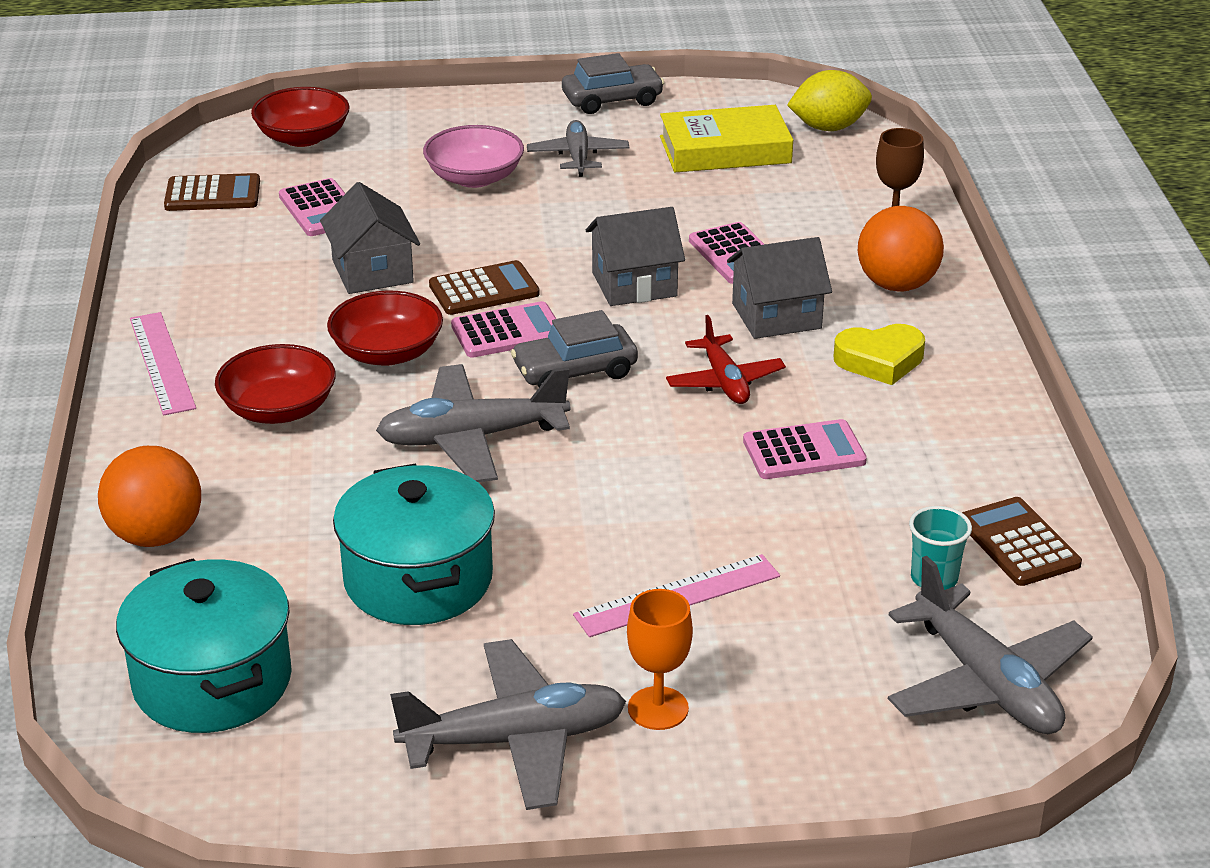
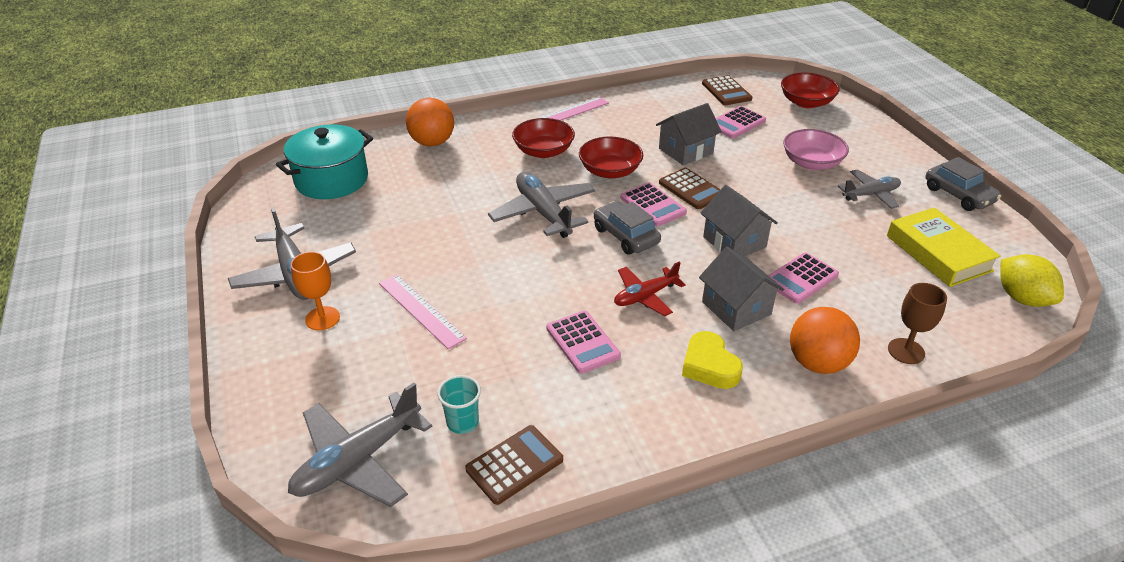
camera: 75 degrees right, 5 degrees up
(418, 579) = (416, 220): turquoise pot -> none

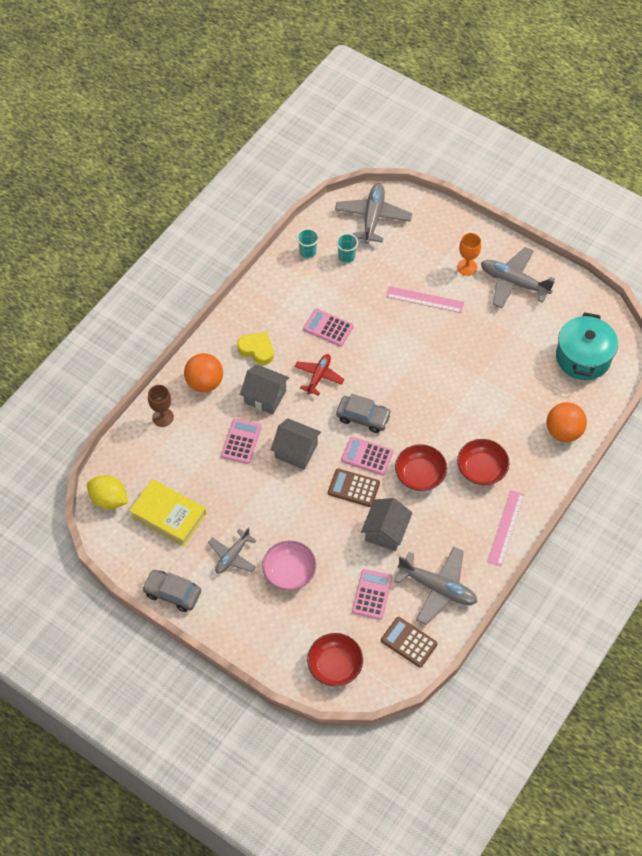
camera: 145 degrees right, 20 degrees up
(514, 465) = (307, 252): brown calculator -> turquoise cup
(543, 213) = (427, 408): grey plane -> grey plane (437, 588)

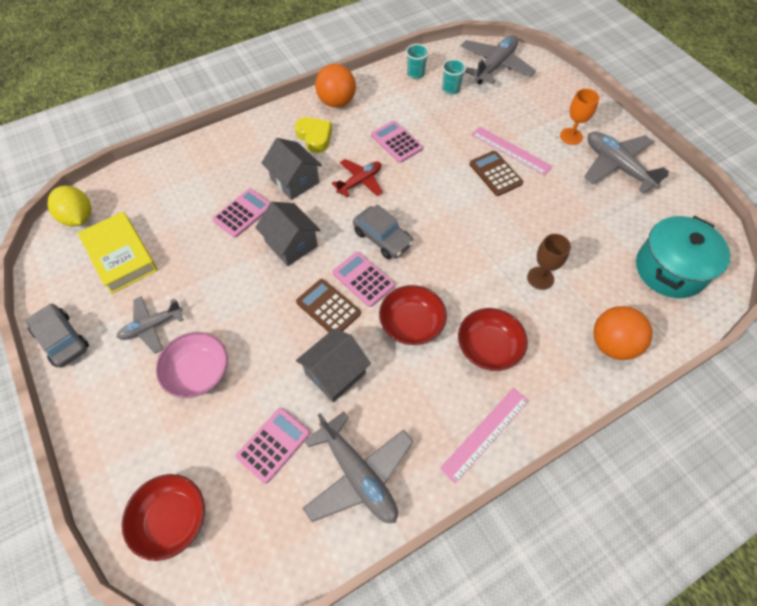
camera: 25 degrees right, 0 degrees up
(163, 417) = (185, 163): brown goblet -> brown goblet (540, 278)
(205, 382) = (246, 147): orange ball -> orange ball (337, 102)
(409, 642) = (281, 533): brown calculator -> brown calculator (495, 173)

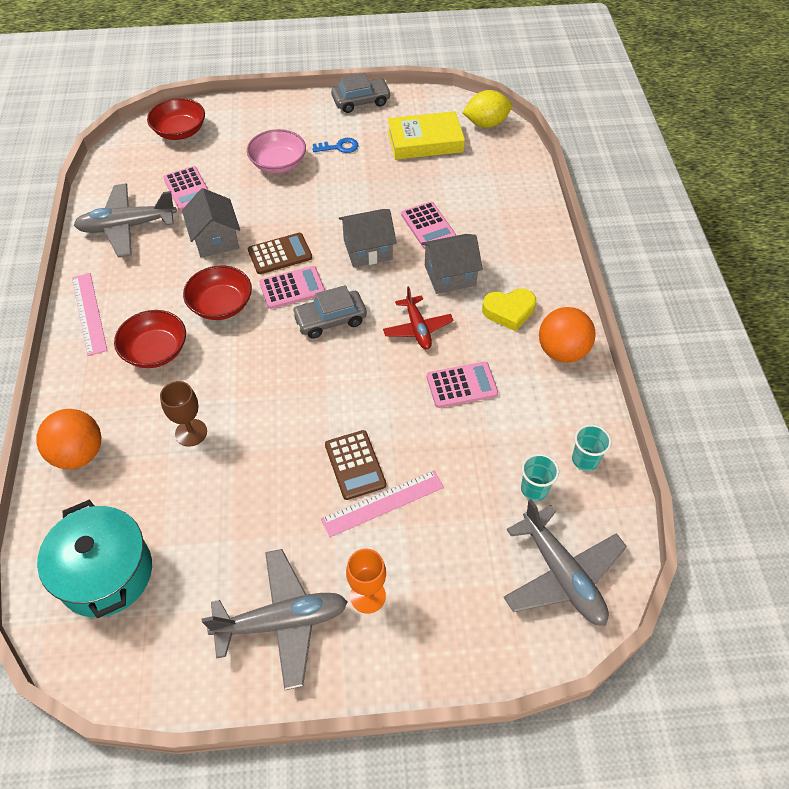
camera: 115 degrees right, 5 degrees down
(152, 326) = (339, 147): grey plane -> blue key
(495, 173) = (355, 465): brown calculator -> brown calculator turned 75 degrees clockwise

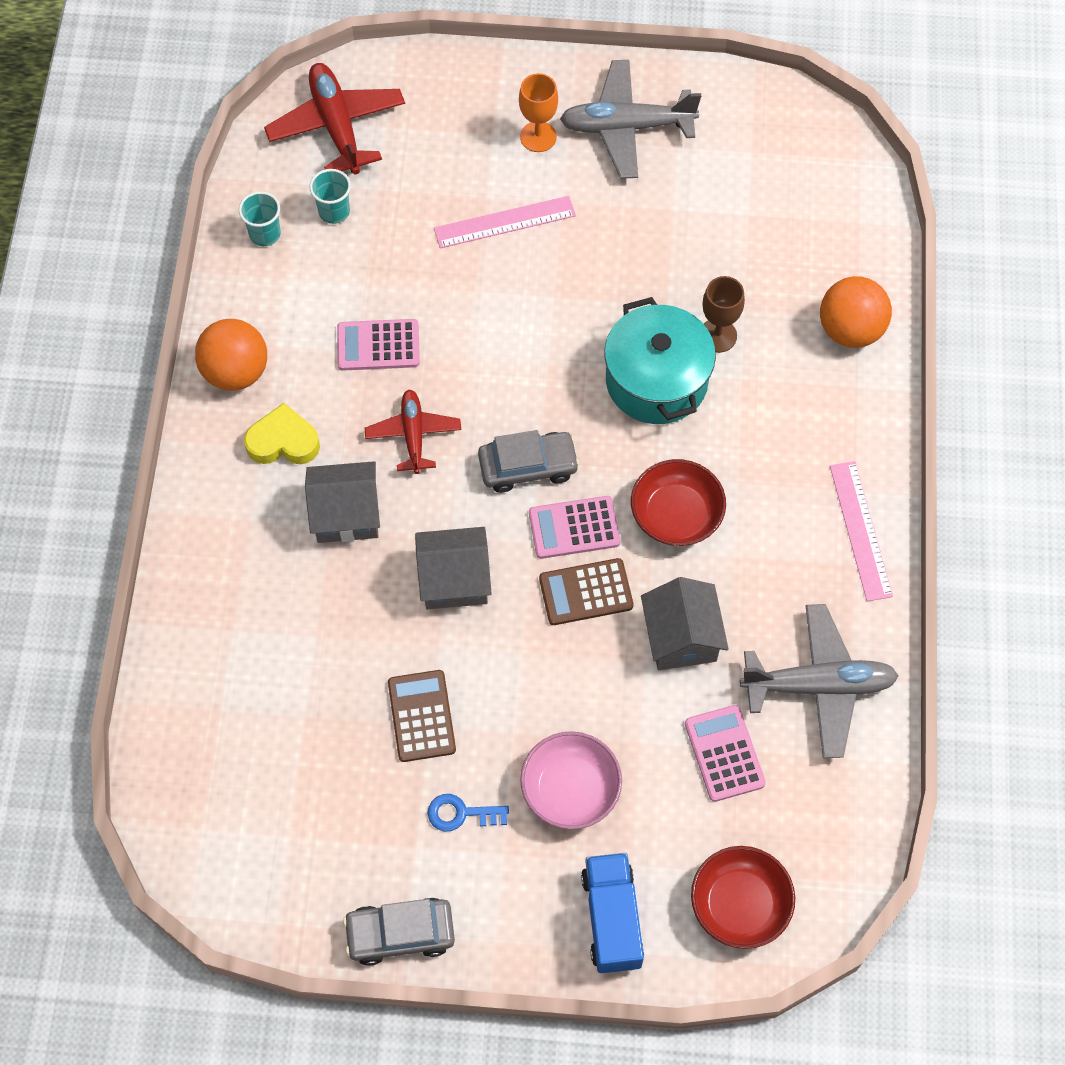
camera: 170 degrees left, 10 degrees up
(106, 573) = (806, 196): turquoise pot -> turquoise pot (656, 381)
(155, 351) = (765, 455): red bowl -> none
(249, 118) = (612, 919): none -> blue truck
(355, 465) = (528, 268): brown calculator -> brown calculator (422, 716)
(425, 141) = (310, 803): yellow book -> none
(428, 226) = (354, 611): pink calculator -> none
(486, 123) = (190, 831): yellow lemon -> none
(562, 574) = (337, 126): grey plane -> red plane

